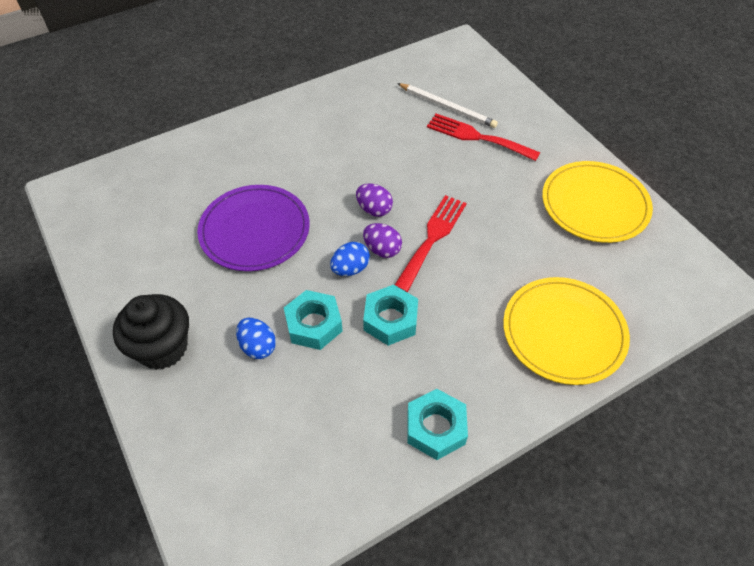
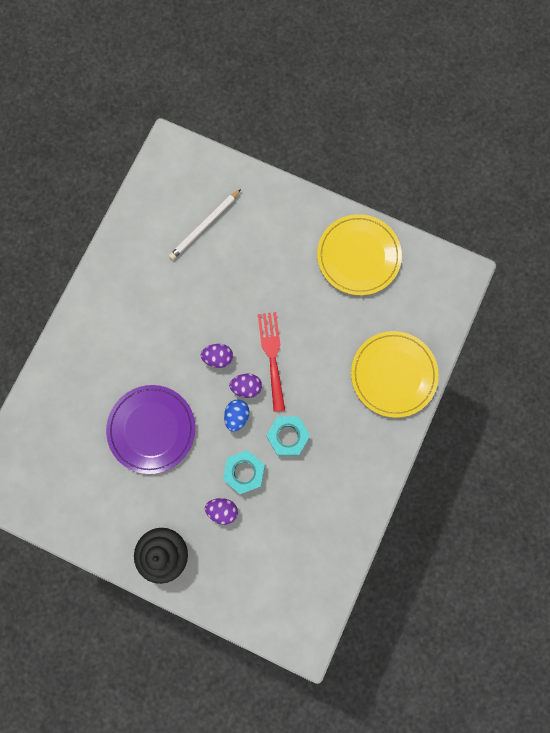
camera: 35 degrees left, 25 degrees up
(258, 346) = (222, 510): blue egg -> purple egg
(435, 428) = (360, 489): turquoise nut -> none
(447, 107) = (204, 226): white pencil -> white pencil turned 135 degrees clockwise
(477, 137) = (244, 243): red fork -> none

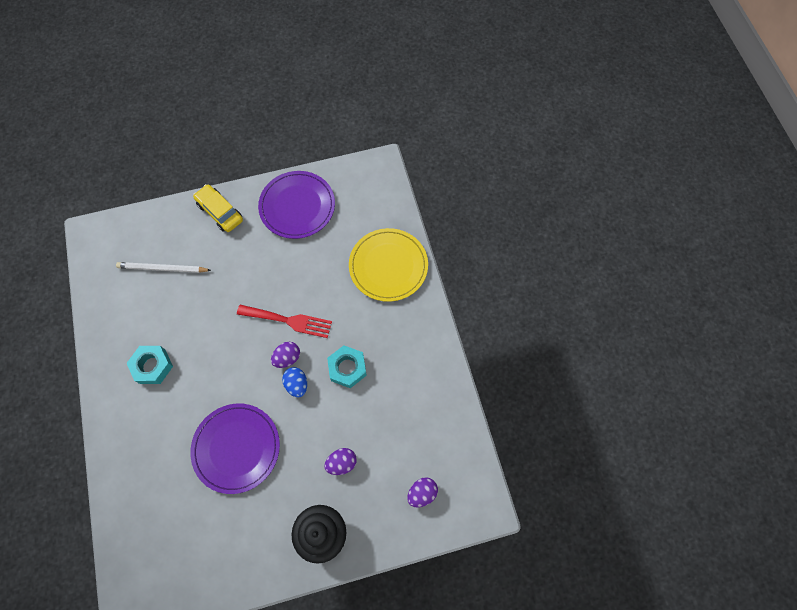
camera: 40 degrees left, 10 degrees down
(204, 226) = (162, 268): white pencil -> white pencil turned 90 degrees clockwise
(218, 358) = (248, 354): purple egg -> purple egg (422, 493)
(244, 472) = (335, 420): turquoise nut -> turquoise nut (152, 366)
(272, 356) = (289, 321): red fork -> red fork turned 150 degrees clockwise
(289, 210) = (220, 212): none -> yellow car
(358, 256) = (297, 206): yellow plate -> purple plate

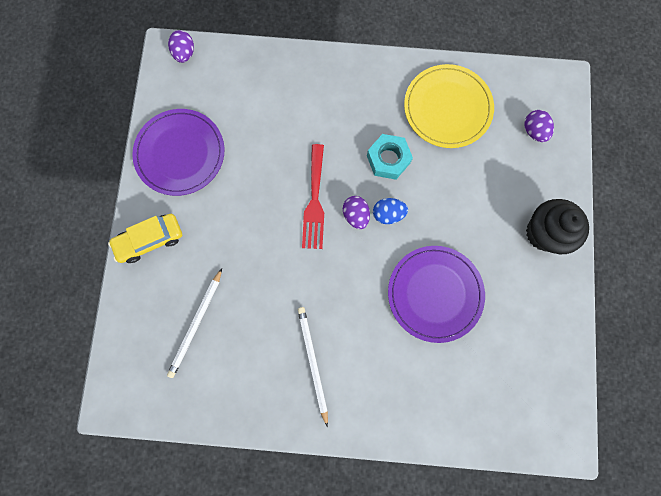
camera: 70 degrees left, 10 degrees up
(152, 366) = (313, 362): turquoise nut -> white pencil
(289, 321) = (314, 202): red fork -> red fork turned 150 degrees clockwise
(342, 463) = (482, 194): purple egg -> purple egg (185, 54)
(388, 266) = (291, 84): yellow plate -> yellow plate (447, 108)

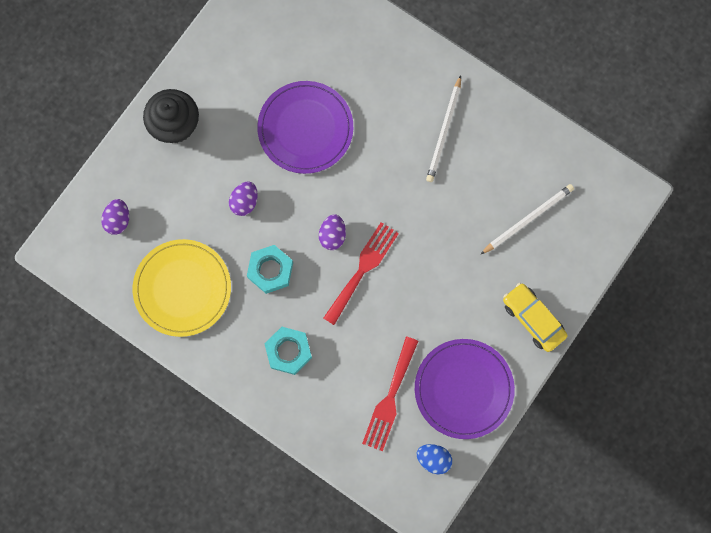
camera: 150 degrees left, 0 degrees up
(150, 240) = (533, 318): yellow car -> yellow car turned 135 degrees counterclockwise
(185, 54) = (405, 497): purple egg -> purple egg (244, 202)
(235, 115) = (390, 399): none -> red fork
(335, 107) = (288, 351): none -> turquoise nut
(388, 214) = (302, 220): blue egg -> blue egg (433, 458)

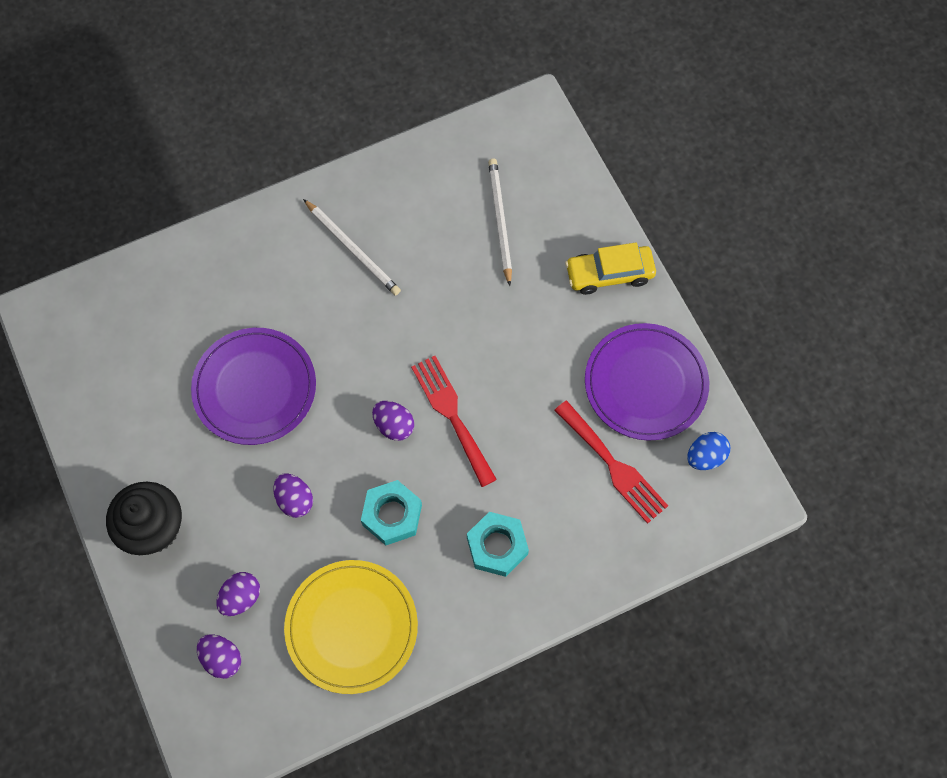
camera: 60 degrees left, 10 degrees down
(162, 207) = (241, 597): none -> purple egg

